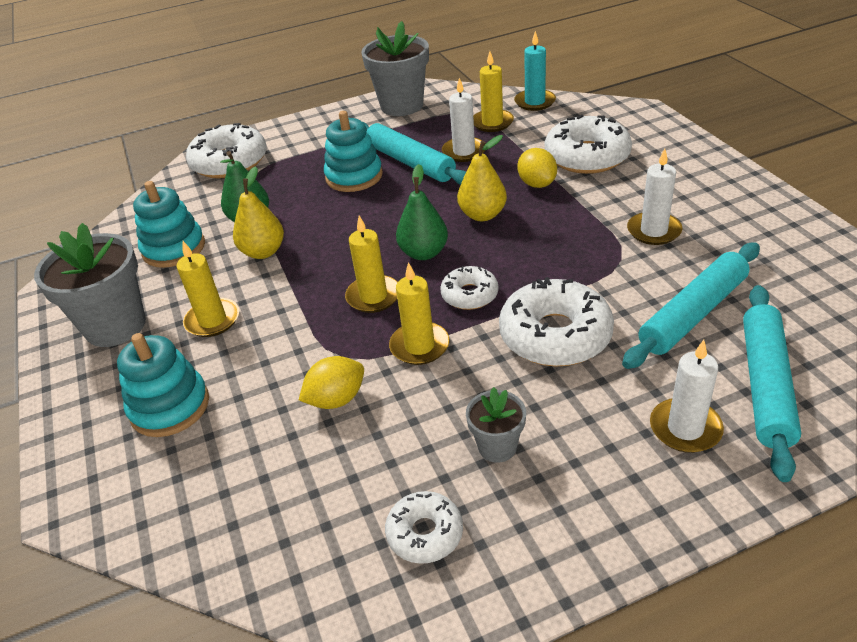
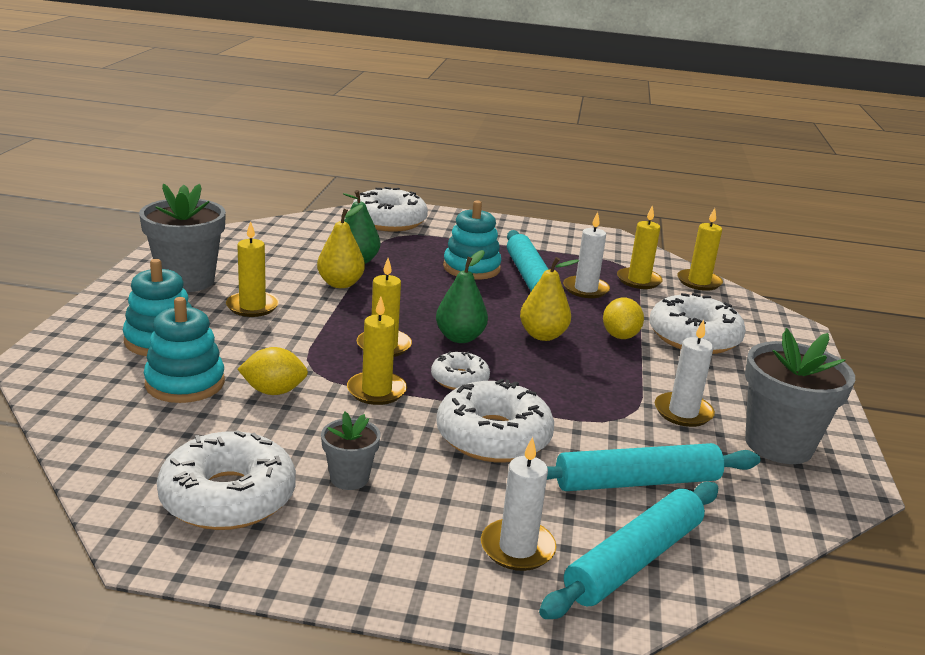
camera: 25 degrees right, 15 degrees down
(174, 248) = (282, 255): turquoise stacking toy -> turquoise stacking toy (185, 383)
(402, 106) = (574, 239): grey flower pot -> grey flower pot (778, 444)
(425, 533) = (228, 497): white donut -> white donut, size x1.80
(535, 102) = (699, 282): turquoise candle -> yellow candle

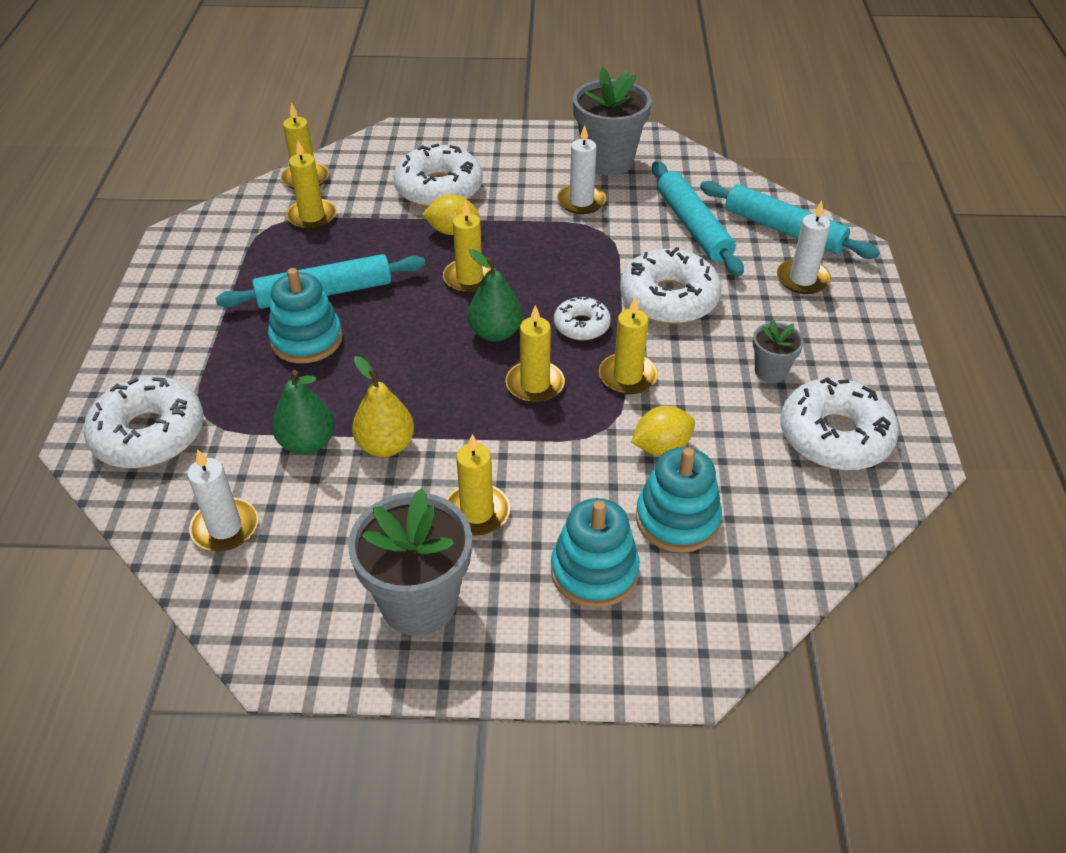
camera: 95 degrees left, 20 degrees up
(274, 391) = (661, 447): yellow lemon -> yellow lemon turned 75 degrees clockwise
(543, 335) = (469, 278): yellow pear -> yellow candle
(585, 289) = (346, 252): white candle -> white candle (225, 527)

